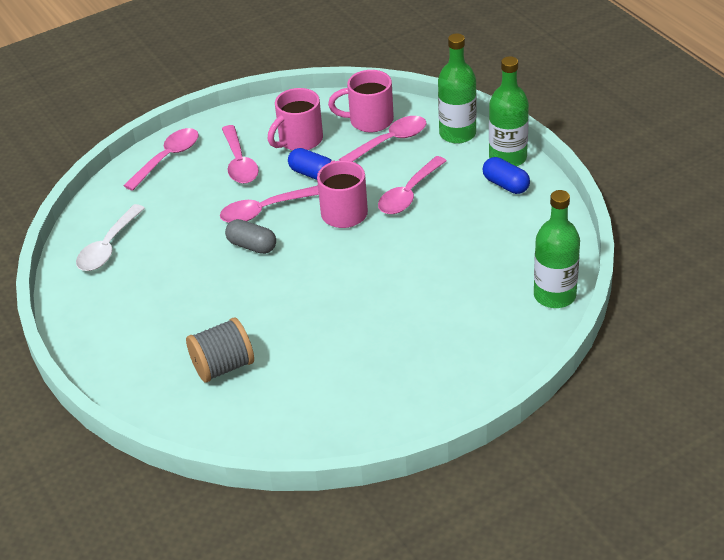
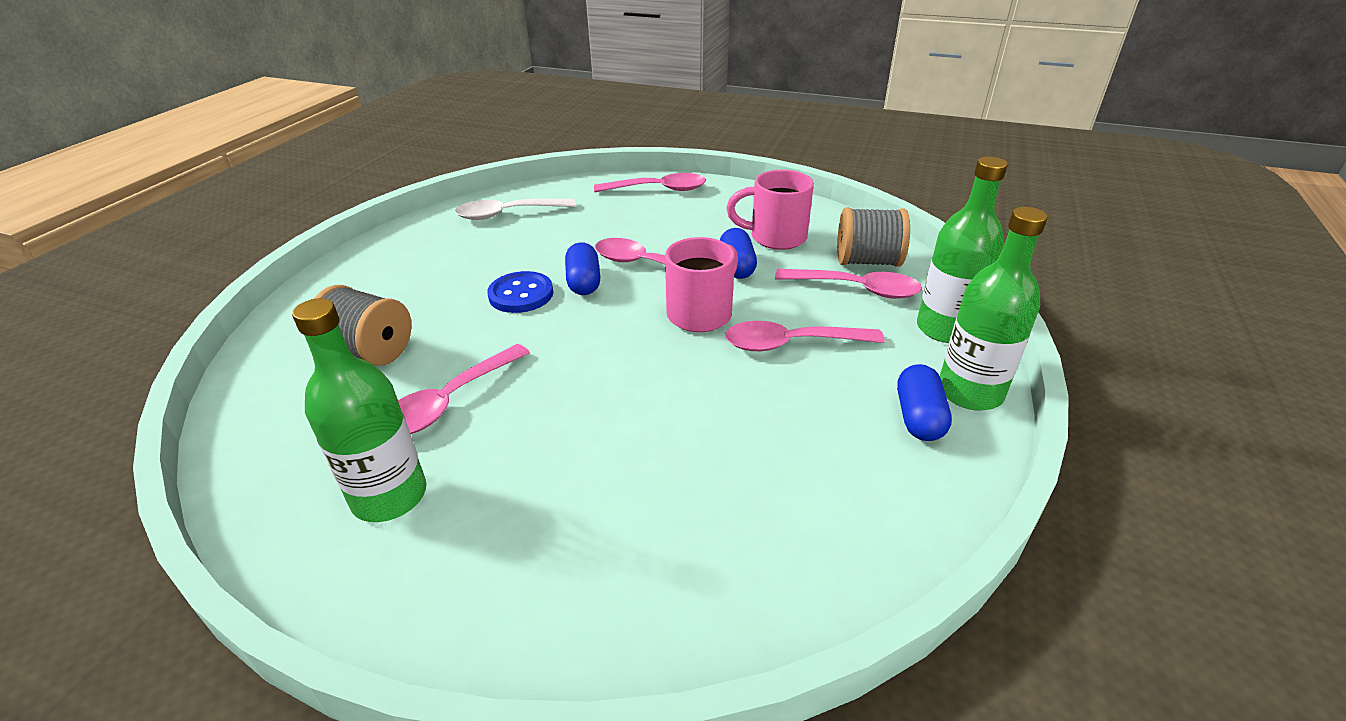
camera: 50 degrees right, 5 degrees down
(233, 279) = (521, 294): none -> blue button
(239, 163) = (698, 223): pink spoon -> pink spoon (449, 401)
(252, 246) = (584, 282): grey capsule -> blue capsule
(369, 121) = (867, 261): pink mug -> grey spool
(554, 295) = (753, 610): green bottle -> green bottle (389, 496)

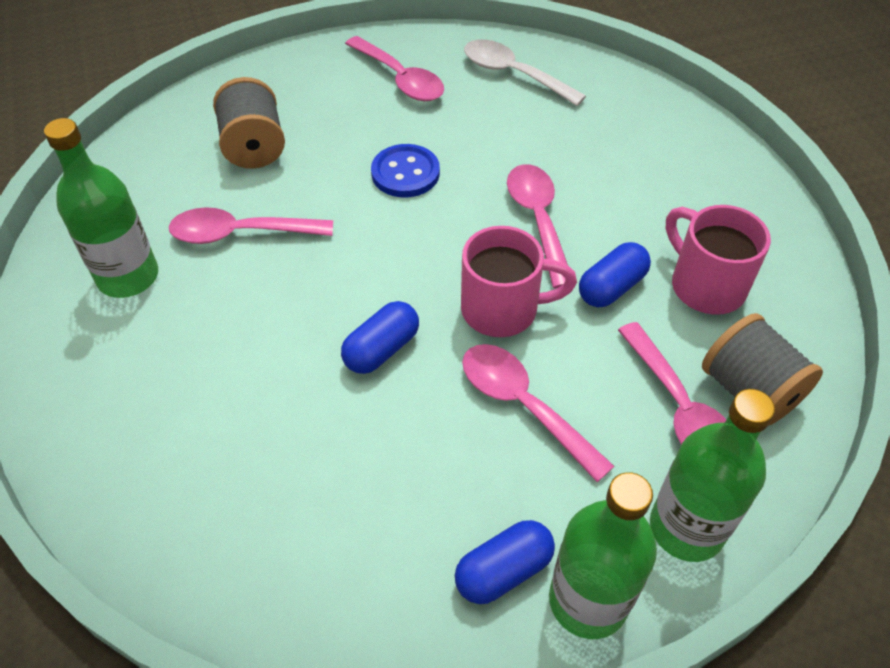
camera: 50 degrees right, 15 degrees up
(584, 282) = (465, 198): blue capsule -> blue capsule (381, 349)
(659, 189) = (687, 138): pink spoon -> pink spoon (400, 79)

